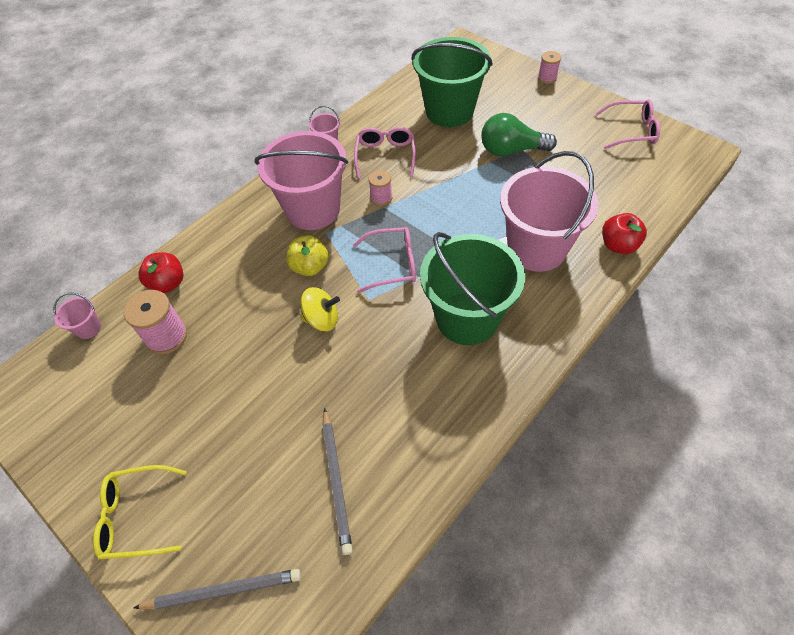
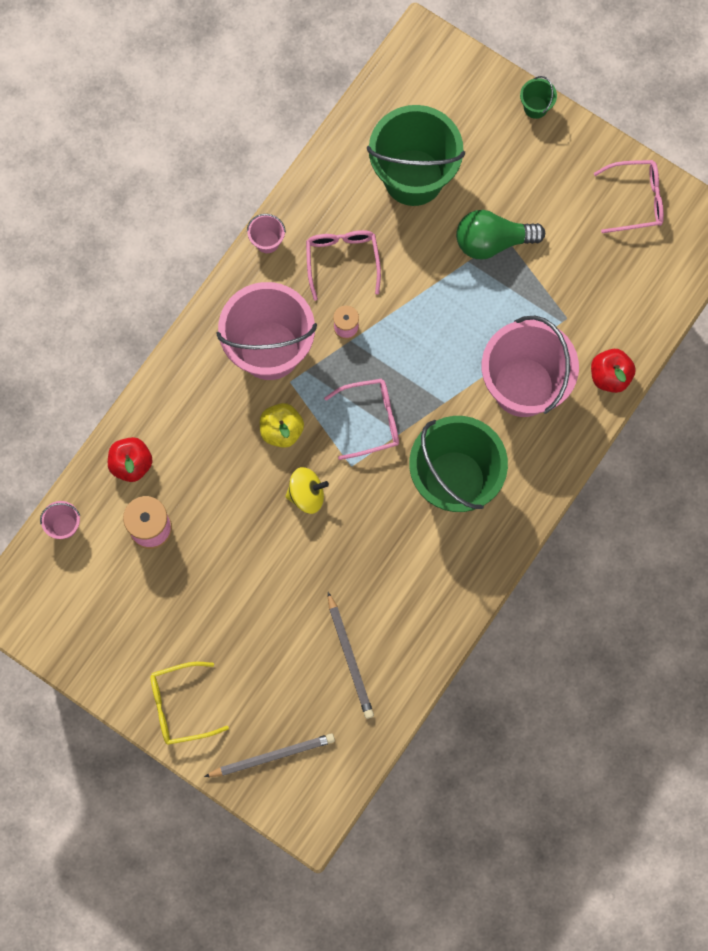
camera: 10 degrees left, 20 degrees up
(547, 78) = (535, 107): pink spool -> green bucket

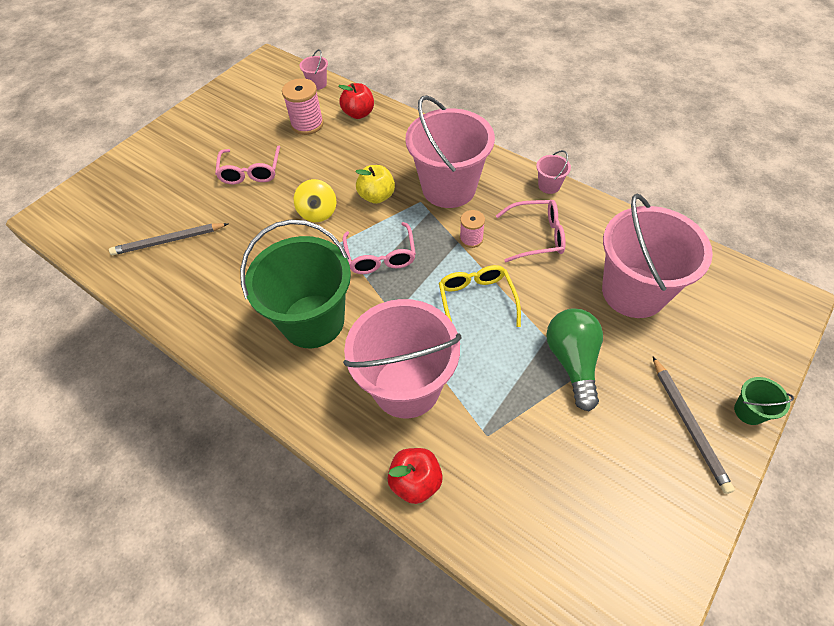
camera: 95 degrees right, 20 degrees down
(180, 706) = (168, 142): yellow glasses -> yellow glasses (476, 301)
(272, 756) = (108, 193): grey pencil -> grey pencil (689, 424)
(413, 177) = (633, 292): green bucket -> pink bucket
(636, 200) = (652, 528): pink glasses -> pink glasses (251, 172)

